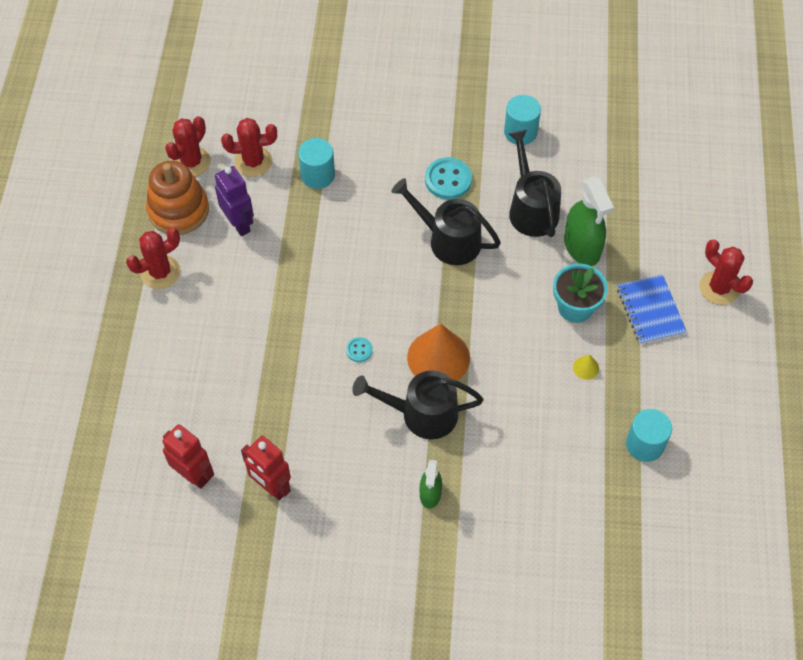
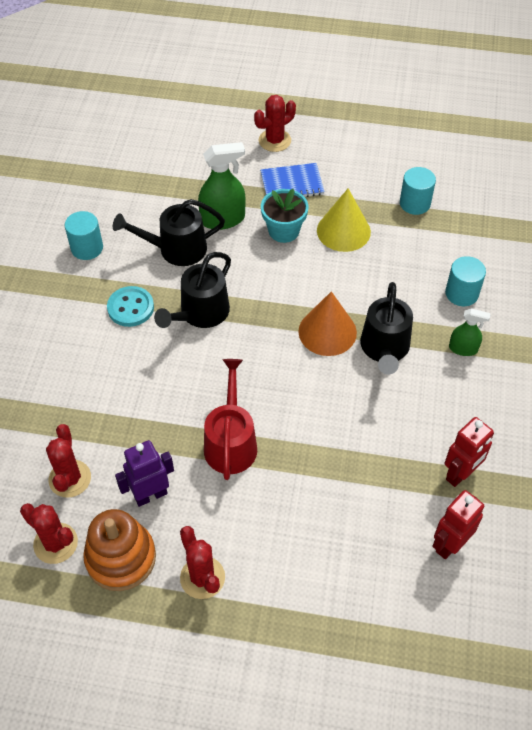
camera: 85 degrees left, 5 degrees down
(297, 281) = (231, 442): none -> red watering can
(318, 175) = (101, 418): turquoise cylinder -> turquoise cylinder (461, 293)
(359, 350) = (315, 393): turquoise button -> none
(586, 368) = (343, 231): yellow cone -> yellow cone, size x2.41

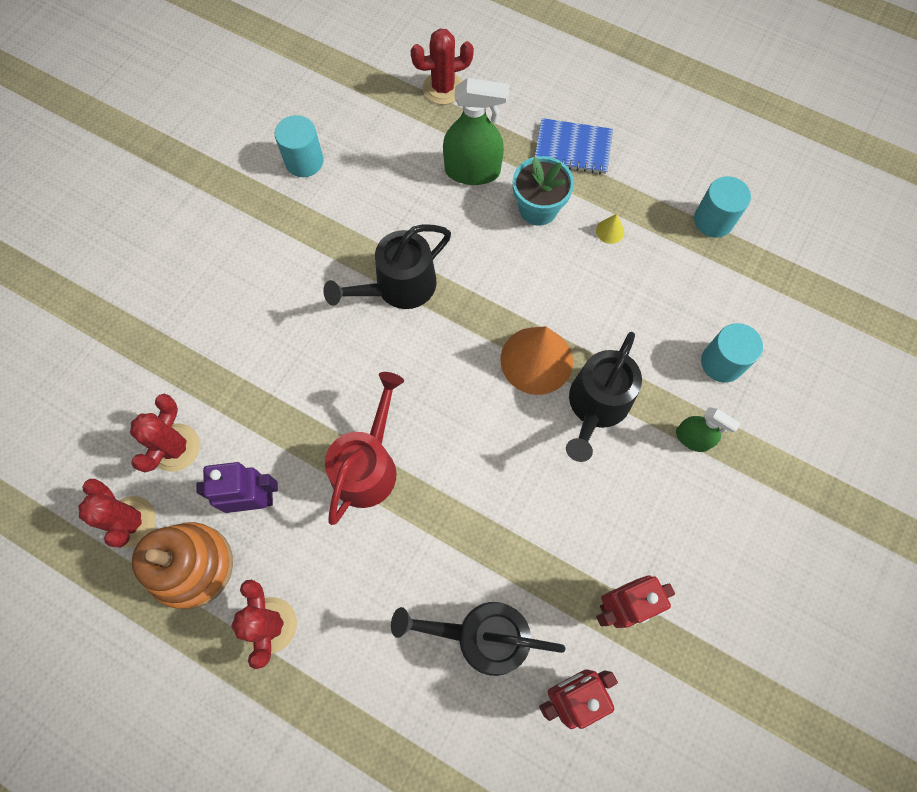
camera: 20 degrees right, 15 degrees up
(130, 308) = (323, 254): turquoise button -> none
(176, 249) = (403, 194): black watering can -> black watering can (483, 636)
(274, 140) = (575, 83): red cactus -> red cactus (443, 88)
(343, 231) = (610, 231): yellow cone -> yellow cone, size x0.42

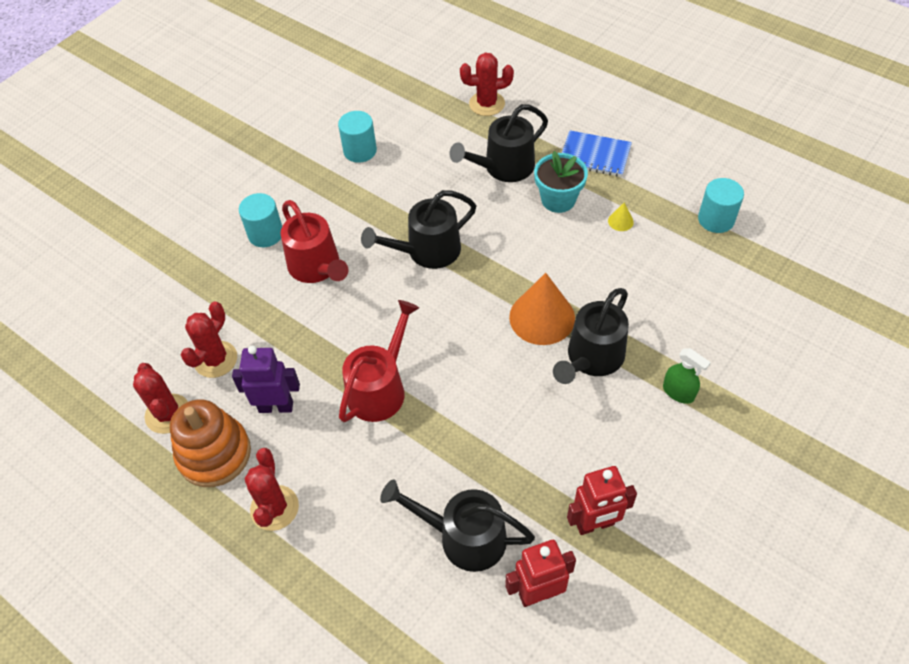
camera: 10 degrees right, 15 degrees down
(275, 318) = (317, 267): none -> red watering can
(472, 171) = (504, 167): green spray bottle -> black watering can
(722, 363) = (712, 333): turquoise cylinder -> turquoise cylinder (265, 234)

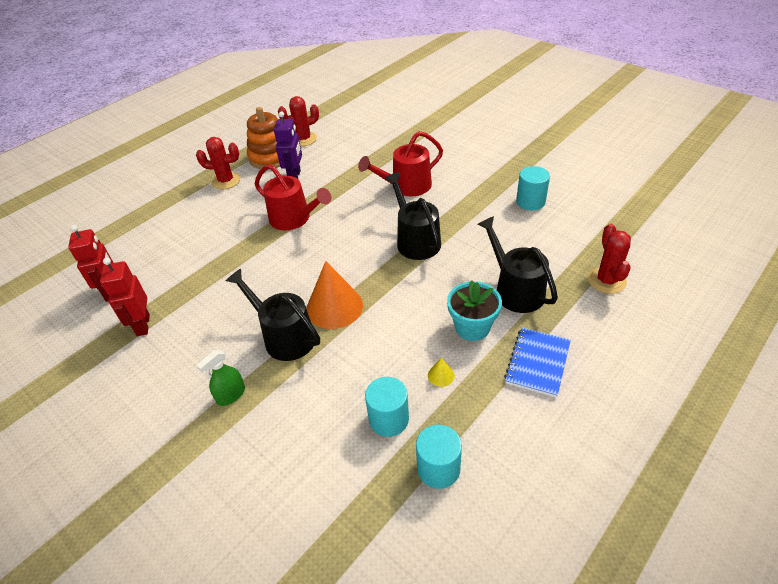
camera: 95 degrees right, 10 degrees down
(215, 359) = (337, 151): red cactus -> none
(265, 234) = (441, 162): turquoise cylinder -> turquoise cylinder (388, 419)
(464, 537) = (168, 258): black watering can -> none

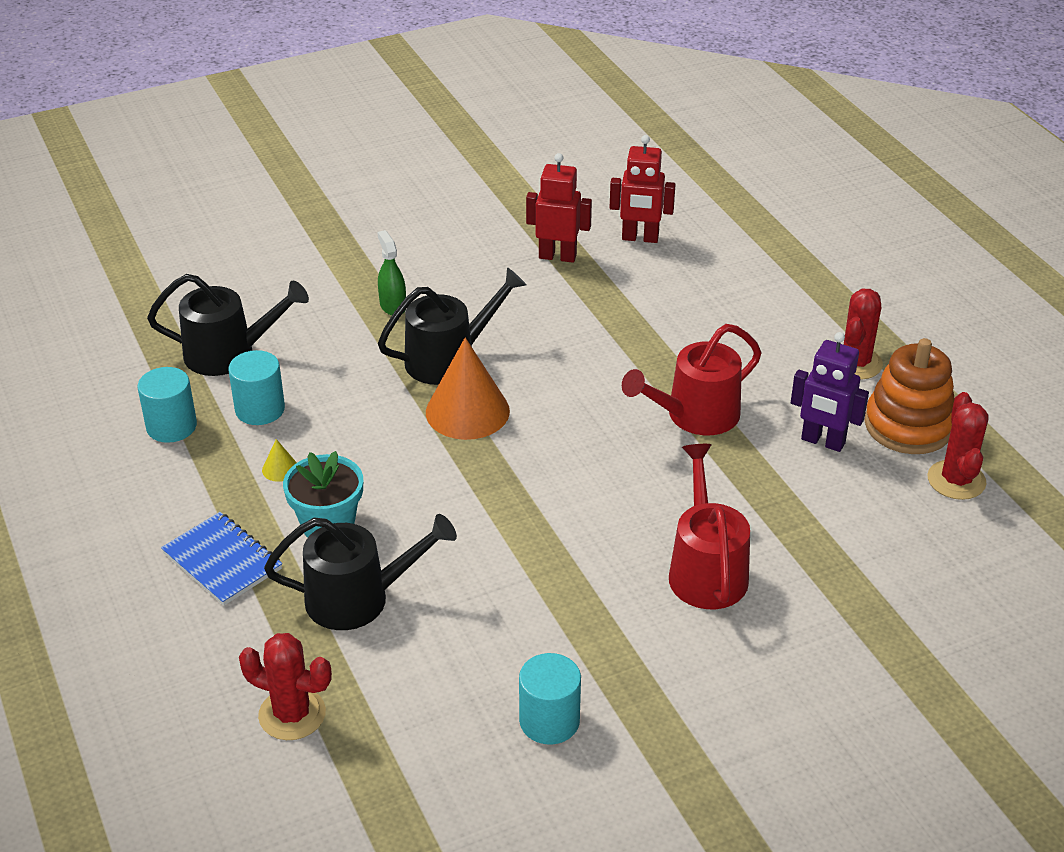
camera: 110 degrees right, 5 degrees down
(416, 240) = (547, 531): black watering can -> black watering can (228, 354)

